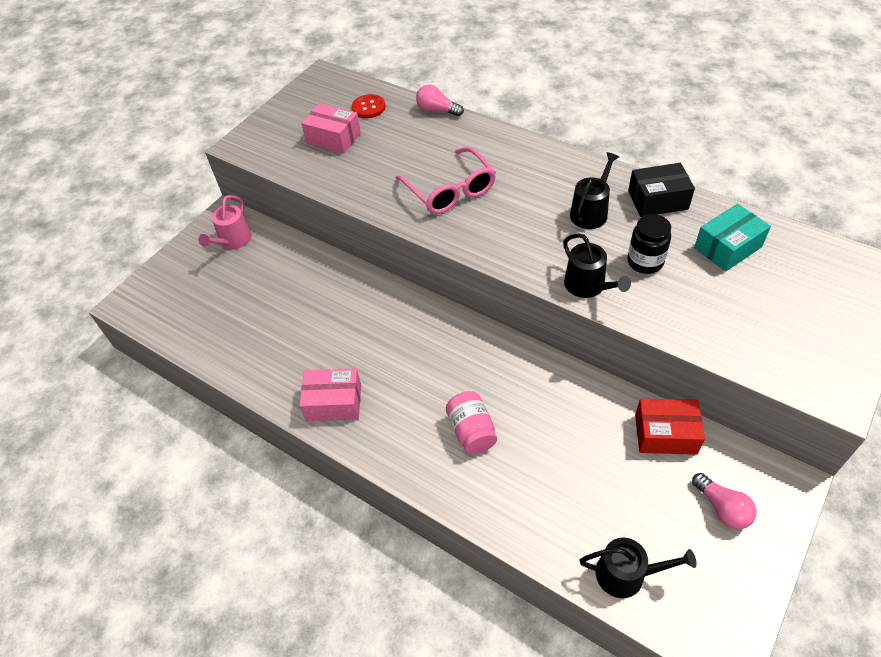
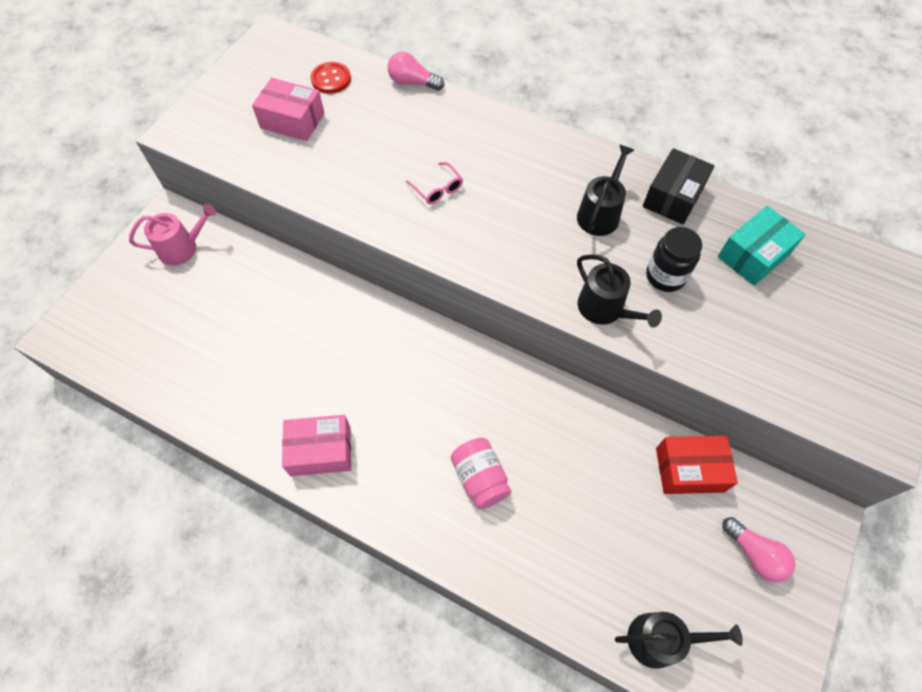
camera: 10 degrees left, 10 degrees up
(233, 241) = (182, 248): pink watering can -> pink watering can turned 120 degrees counterclockwise
(450, 191) = (437, 189): pink glasses -> pink glasses, size x0.48
(657, 200) = (673, 197): black box -> black box turned 45 degrees counterclockwise

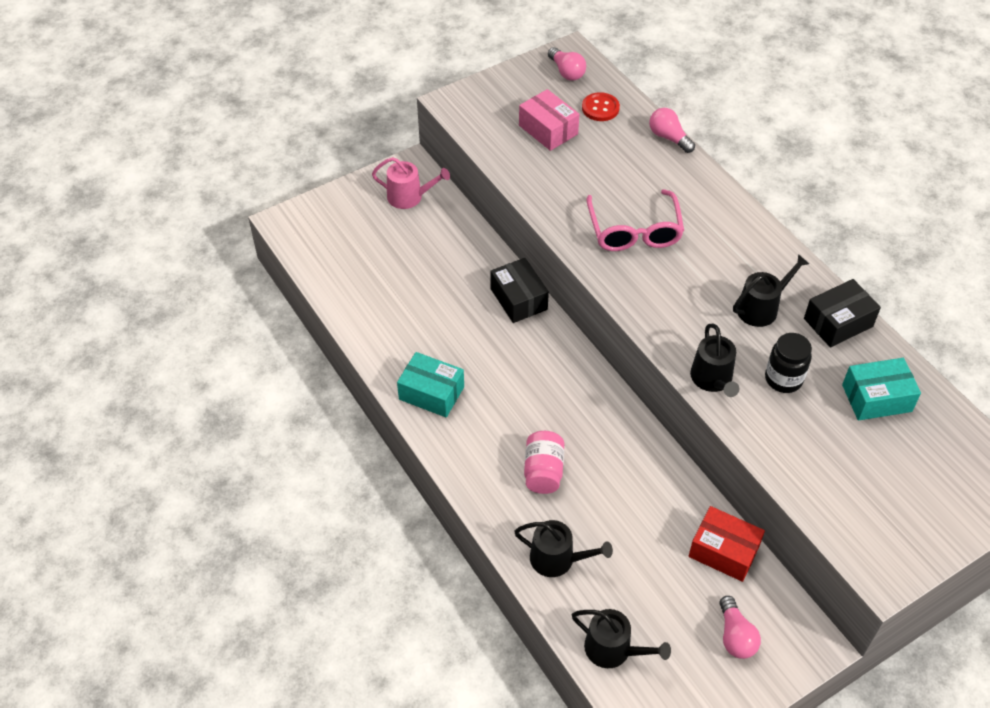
camera: 30 degrees right, 10 degrees down
(277, 56) = (566, 72): none -> pink light bulb
(320, 451) = (431, 393): pink box -> turquoise box
(351, 305) = (519, 299): none -> black box
(437, 189) = (634, 231): pink glasses -> pink glasses, size x2.07
(549, 569) = (557, 559): none -> black watering can

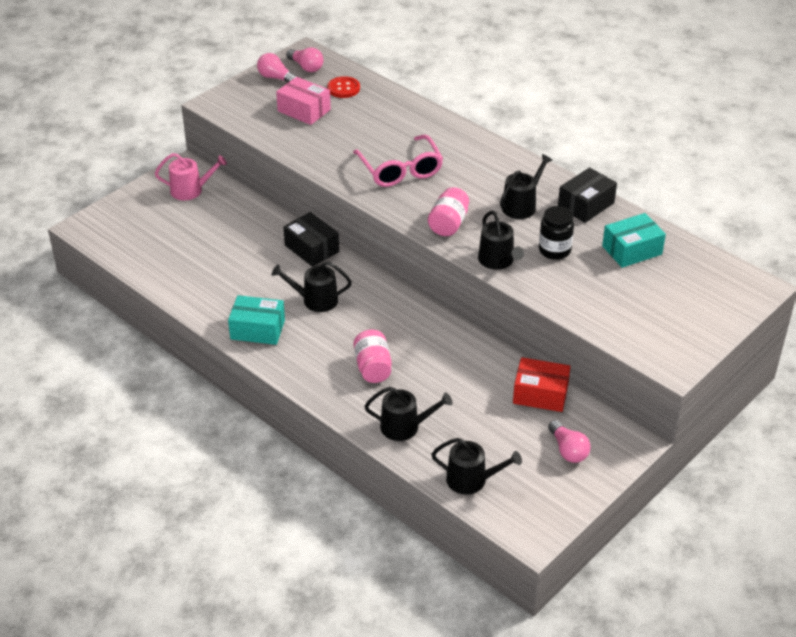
camera: 15 degrees left, 10 degrees down
(504, 368) = (315, 300): none -> black watering can
(669, 138) = (408, 100): pink light bulb -> pink light bulb (276, 78)
(669, 316) = (448, 224): none -> pink jar

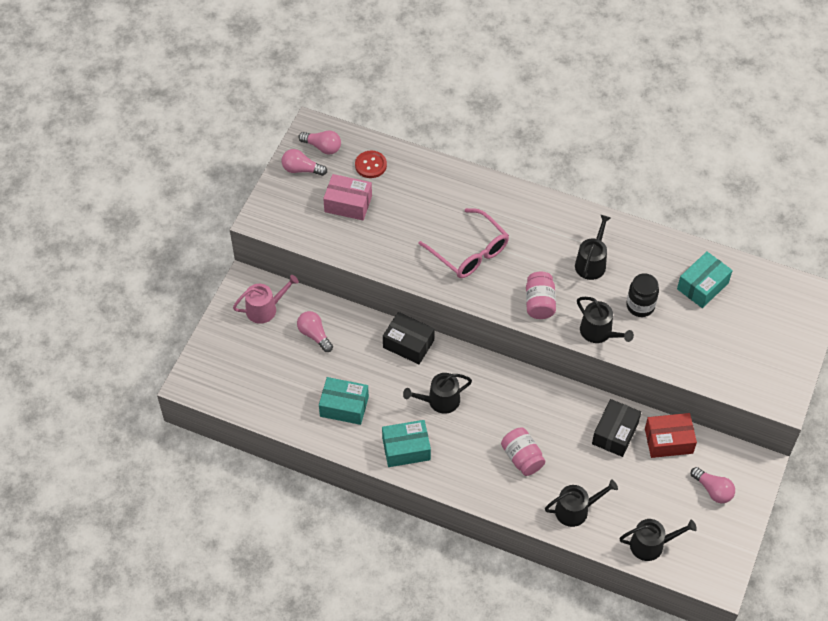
camera: 20 degrees left, 15 degrees up
(217, 281) = (344, 406): none -> turquoise box
(224, 220) = (314, 335): none -> pink light bulb
(586, 205) = (644, 245): black box -> black box (615, 433)

